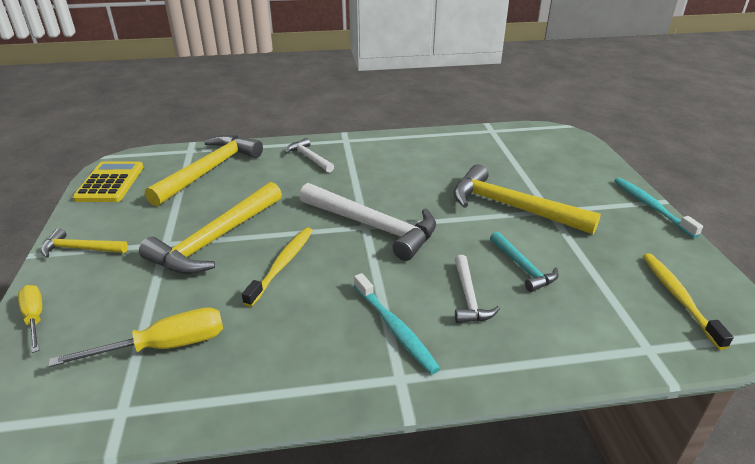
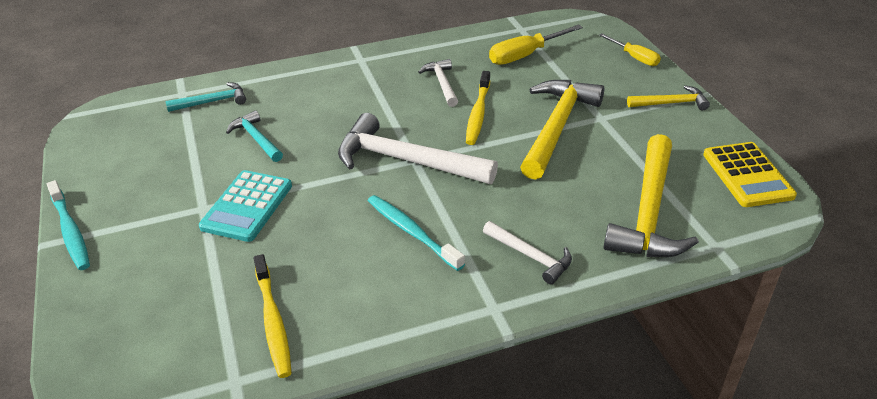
camera: 170 degrees right, 5 degrees up
(395, 328) = (368, 83): turquoise toothbrush -> turquoise toothbrush (412, 232)
(469, 297) = (310, 109): white hammer -> white hammer (442, 83)
(512, 207) = (247, 206): yellow hammer -> turquoise calculator
(597, 327) = (212, 102): none -> turquoise hammer
(679, 298) = (128, 130): yellow toothbrush -> yellow toothbrush (273, 321)

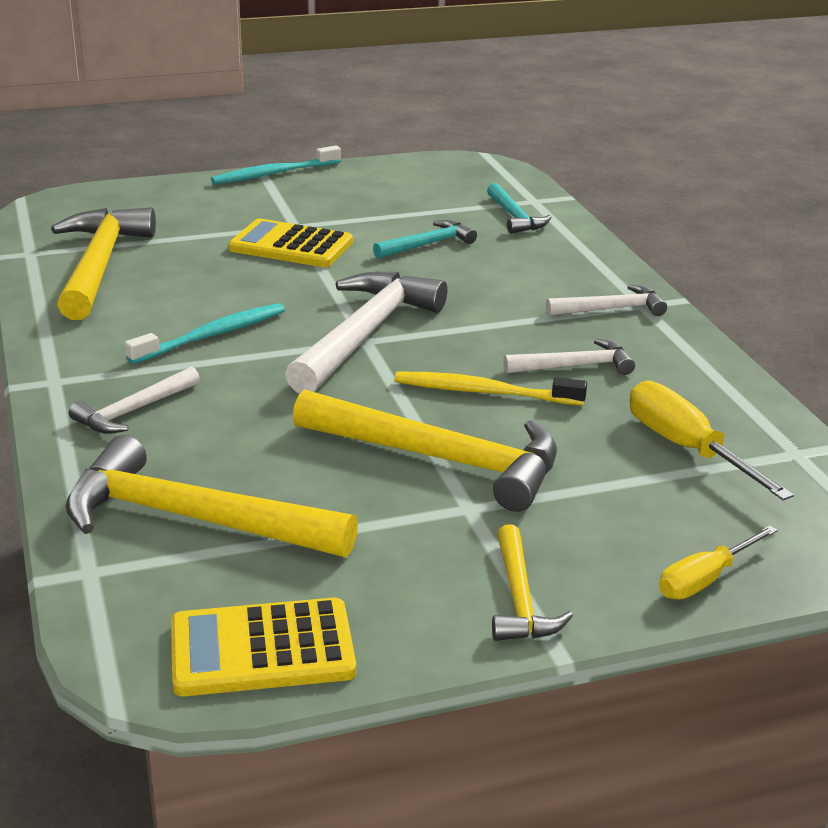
camera: 90 degrees right, 10 degrees down
(247, 206) = (291, 246): turquoise calculator -> yellow calculator
(273, 321) = (99, 265): yellow toothbrush -> yellow hammer
(366, 69) = (611, 309): none -> white hammer

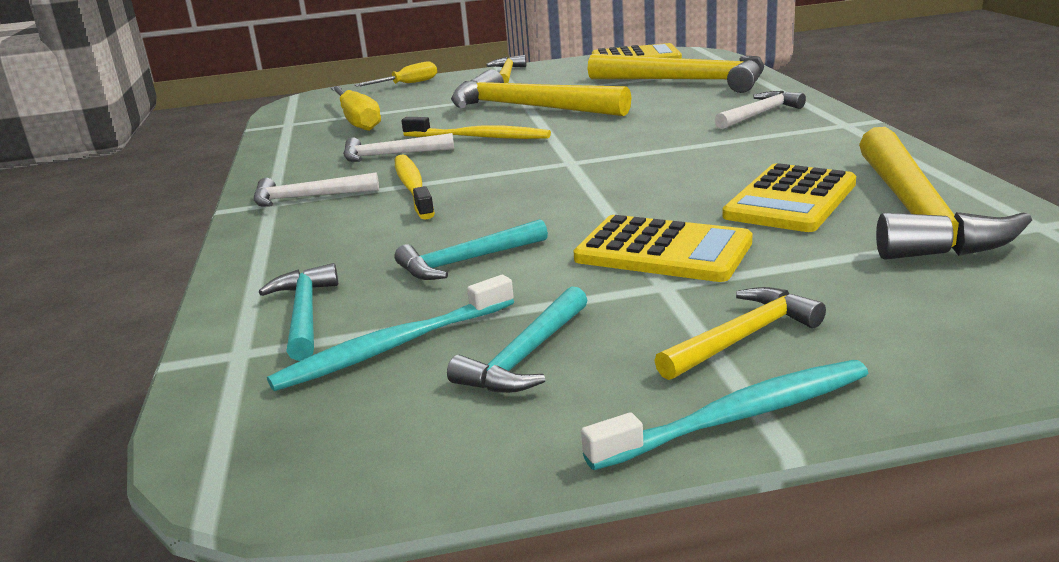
camera: 170 degrees left, 5 degrees down
(180, 282) = (790, 200): none -> yellow calculator
(211, 336) = (723, 157): turquoise toothbrush -> turquoise toothbrush (394, 346)
(259, 200) = (742, 337): none -> yellow hammer
(364, 334) = (571, 166): white hammer -> none
(372, 195) = (526, 356): none -> turquoise hammer
(514, 315) = (413, 188): none -> yellow toothbrush

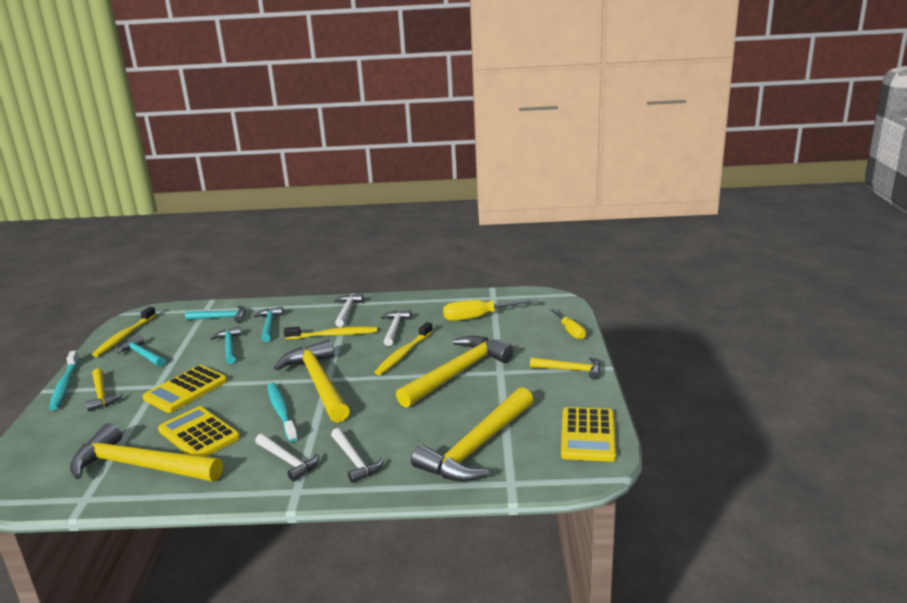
camera: 100 degrees right, 0 degrees up
(360, 249) = (269, 325): none -> turquoise hammer
(394, 346) = (177, 333): turquoise toothbrush -> turquoise toothbrush (281, 412)
(408, 434) = (125, 336): none -> yellow toothbrush
(586, 164) = (318, 383): none -> yellow hammer
(795, 139) = (288, 461): none -> white hammer

